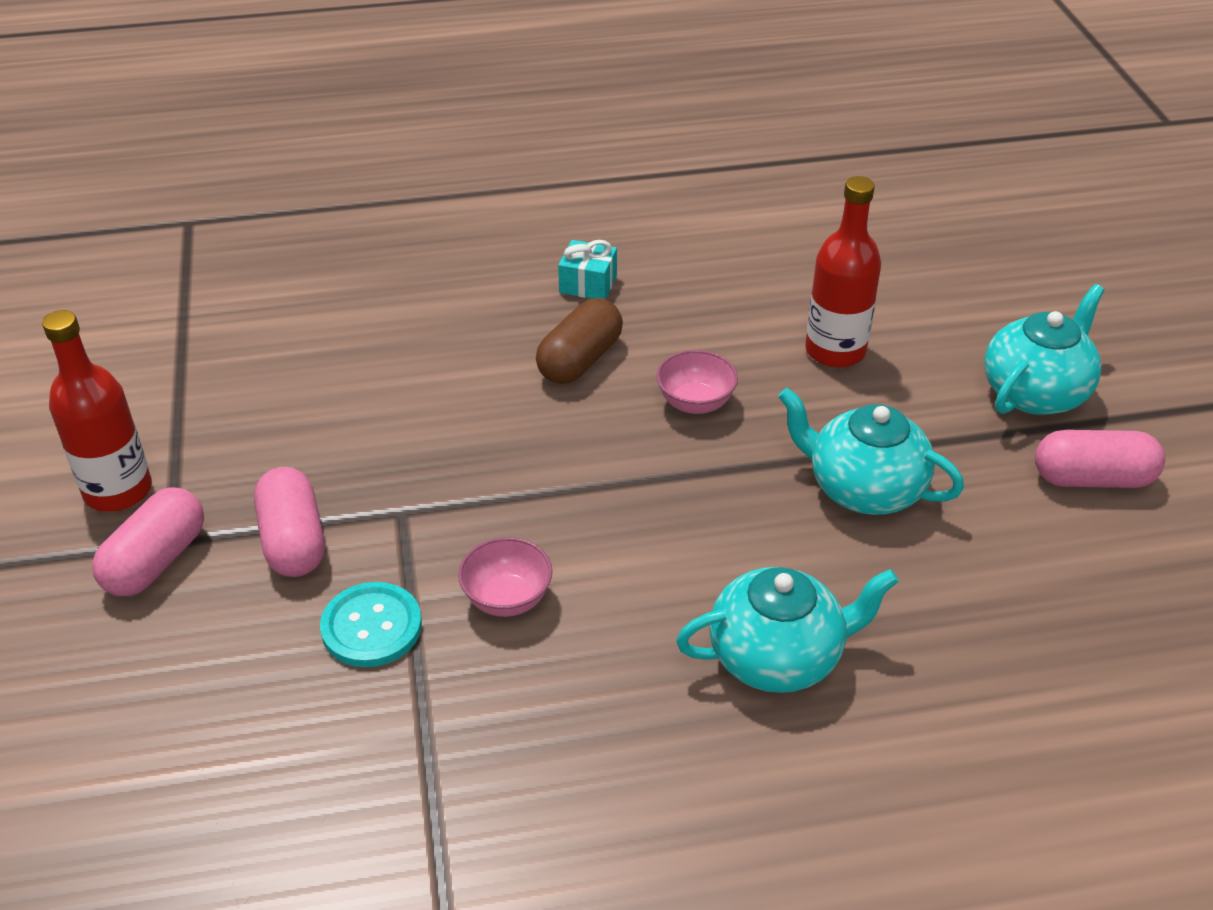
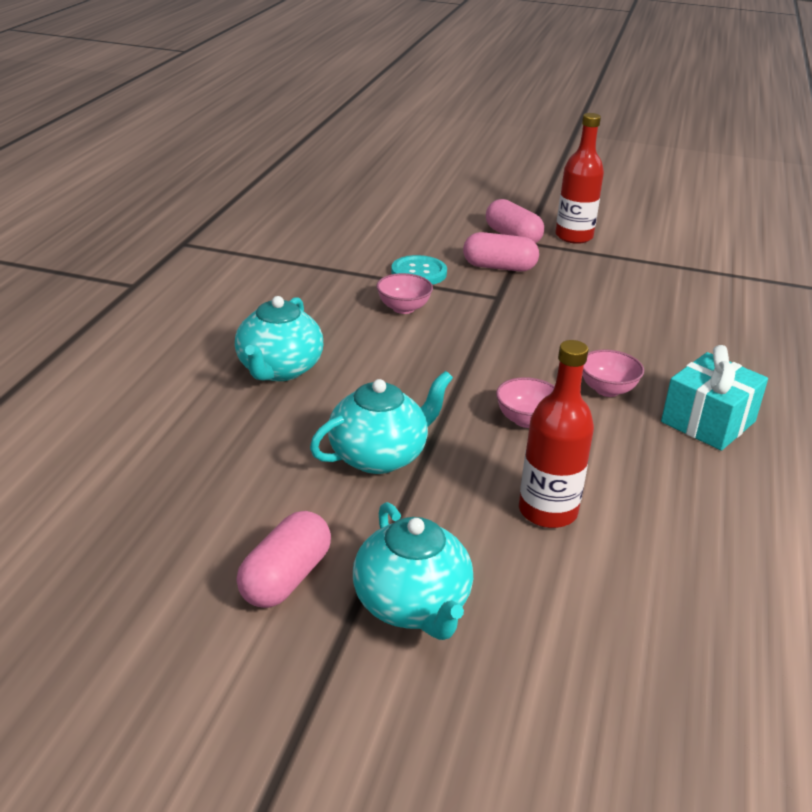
camera: 115 degrees right, 10 degrees down
(580, 360) = (607, 390): brown capsule -> pink bowl
(588, 284) = (708, 422): turquoise gift -> turquoise gift, size x1.69

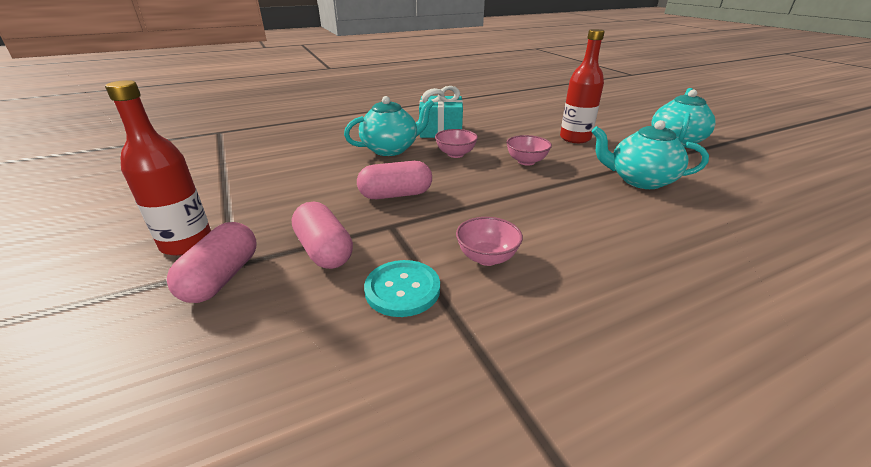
camera: 130 degrees left, 0 degrees up
(279, 369) = (677, 258): turquoise teapot -> turquoise teapot (391, 149)
(286, 578) = (737, 163): pink capsule -> pink capsule (395, 195)

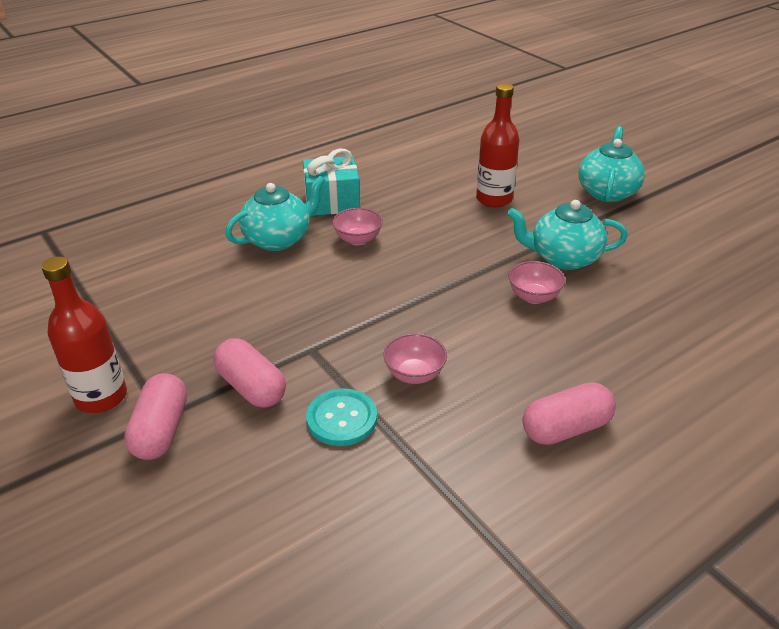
camera: 10 degrees left, 5 degrees up
(395, 195) = (304, 308): pink capsule -> pink capsule (565, 428)
(526, 161) = (440, 243): pink bowl -> pink bowl (533, 297)

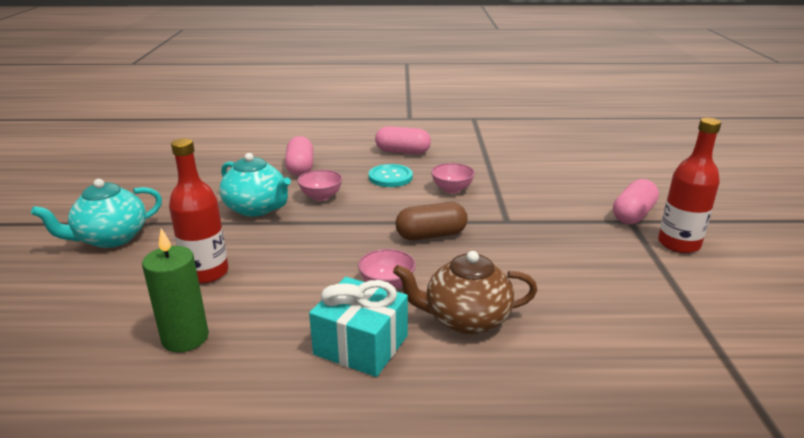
camera: 145 degrees left, 10 degrees down
(251, 387) = (563, 215): pink capsule -> pink capsule (300, 168)
(278, 239) = (465, 319): turquoise teapot -> brown teapot
(342, 419) = (514, 187): turquoise button -> turquoise button (390, 177)
(371, 297) = (431, 235): none -> brown capsule
(436, 169) = (185, 338): none -> green candle

